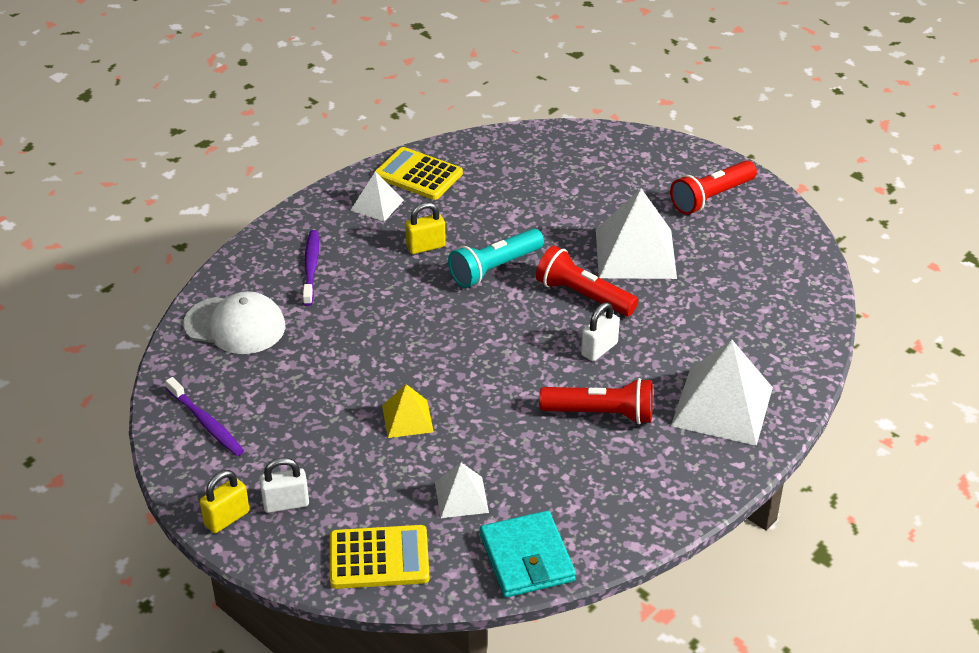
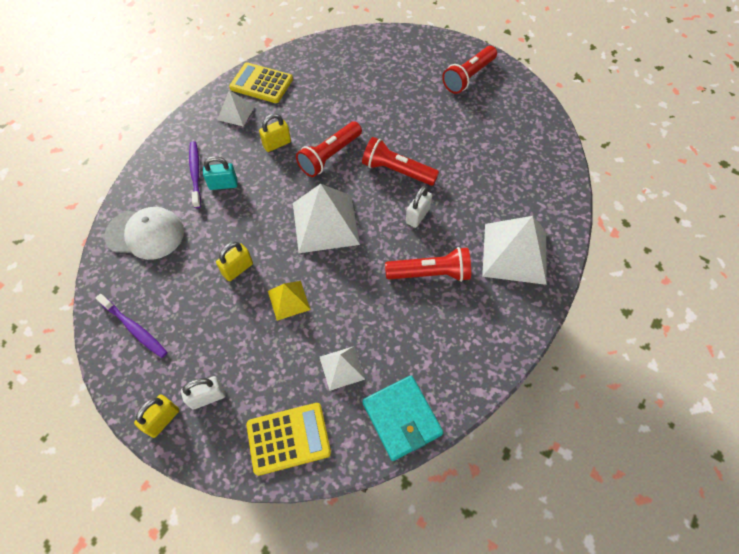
camera: 10 degrees left, 20 degrees up
(345, 284) = (223, 184): none -> turquoise padlock
(347, 377) = (238, 269): none -> yellow padlock
(495, 268) = (330, 156): turquoise flashlight -> red flashlight
(635, 253) = (426, 130): white pyramid -> white pyramid (325, 223)

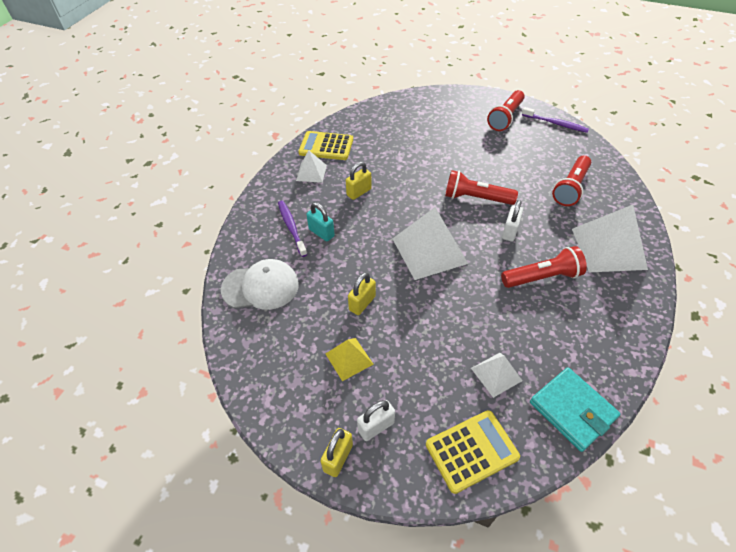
camera: 10 degrees left, 10 degrees down
(134, 329) = (279, 375): purple toothbrush -> purple toothbrush (555, 123)
(223, 184) = (321, 233): turquoise padlock -> turquoise padlock turned 60 degrees clockwise
(289, 300) = (421, 322): yellow pyramid -> yellow pyramid (349, 358)
(330, 156) = (411, 195): red flashlight -> red flashlight (570, 188)

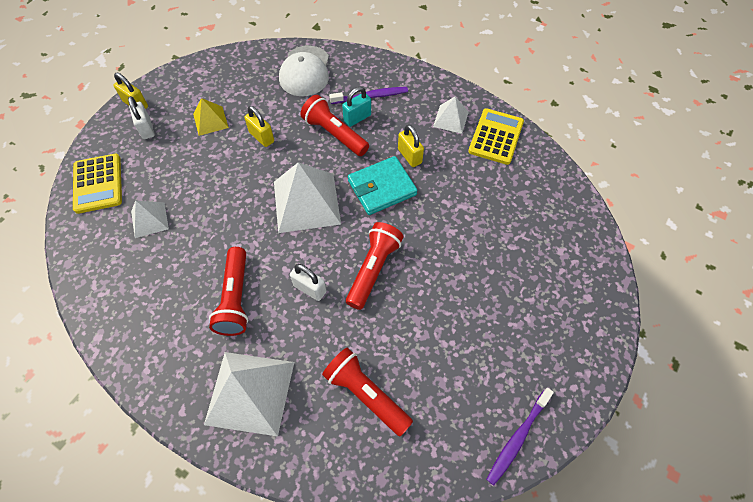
camera: 100 degrees right, 10 degrees up
(505, 117) = (540, 363): red flashlight -> red flashlight (334, 134)
(572, 410) = (91, 267): turquoise wallet -> turquoise wallet (382, 188)

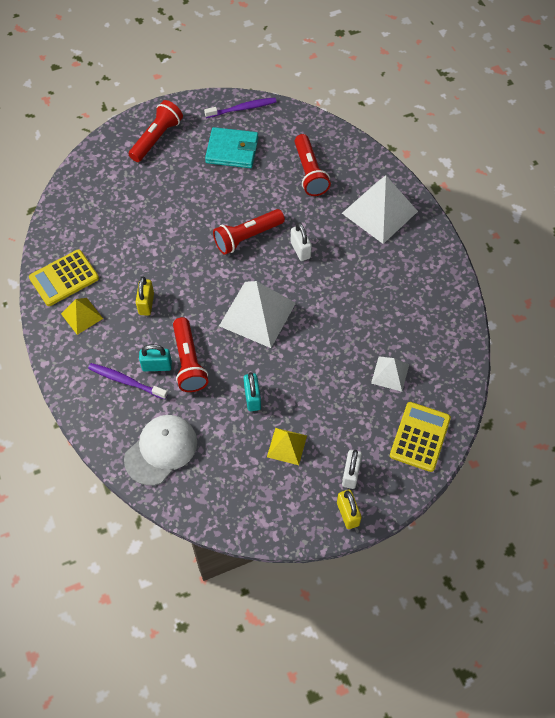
camera: 145 degrees left, 0 degrees up
(235, 298) = (356, 273): red flashlight -> red flashlight (156, 138)
(262, 137) = (252, 398): yellow padlock -> turquoise padlock
(382, 188) = (191, 291): turquoise wallet -> turquoise wallet (232, 150)
(450, 119) = (82, 316): white pyramid -> yellow pyramid

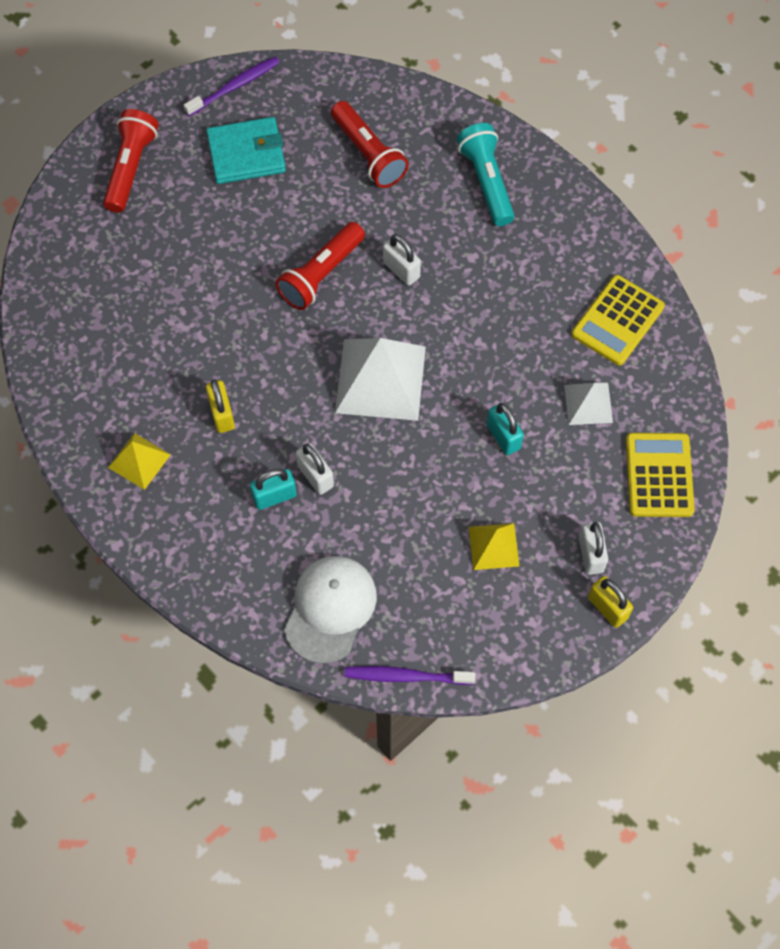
camera: 20 degrees left, 5 degrees up
(64, 278) = (89, 415): yellow calculator -> yellow calculator (617, 321)
(126, 381) = (241, 531): purple toothbrush -> purple toothbrush (406, 676)
(188, 362) = (315, 476): red flashlight -> white padlock
(252, 398) = (422, 497): turquoise padlock -> turquoise padlock (503, 436)
(380, 212) = (486, 182): white pyramid -> turquoise flashlight

